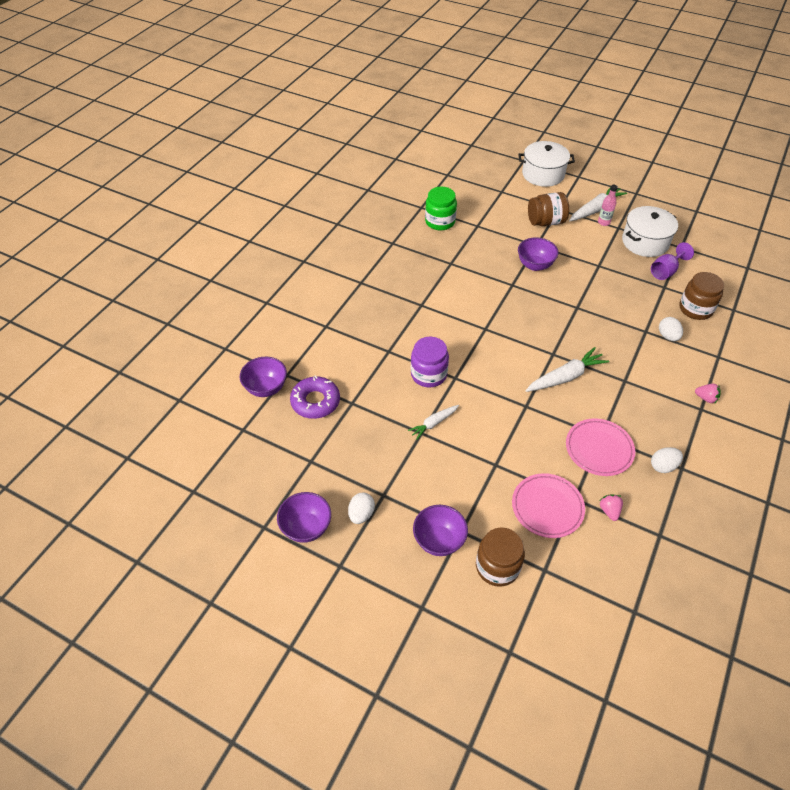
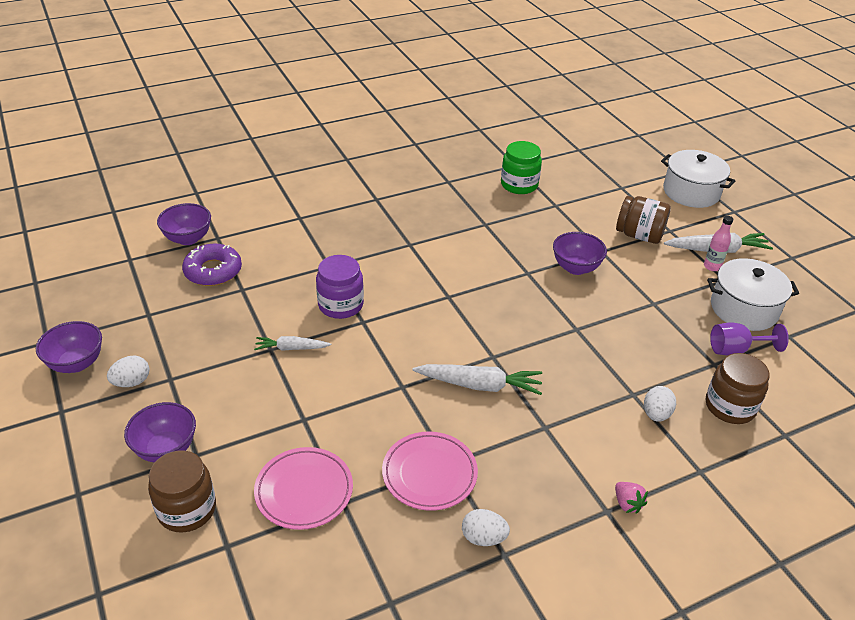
camera: 35 degrees right, 10 degrees down
(609, 511) = (364, 539): pink strawberry -> none

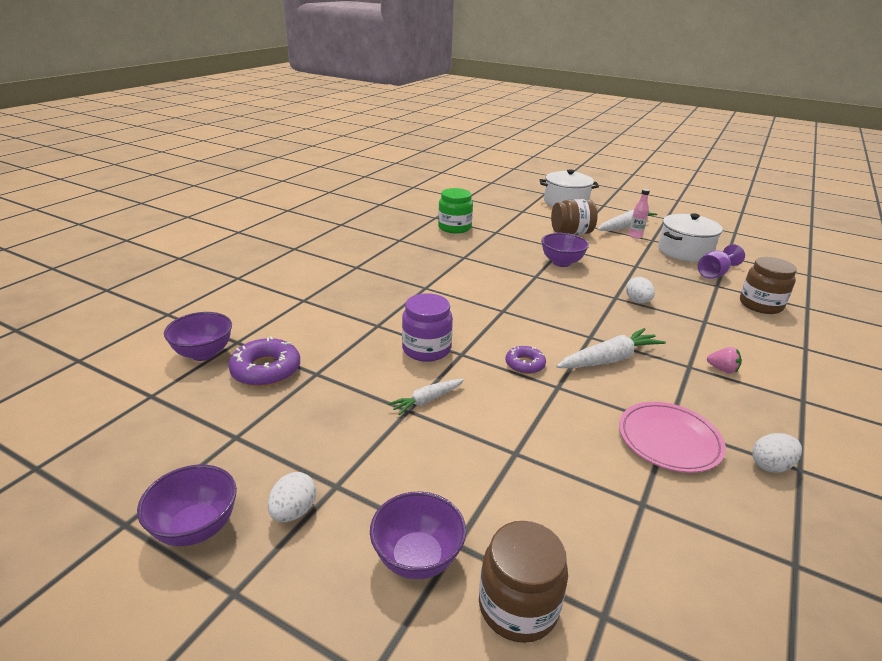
camera: 35 degrees left, 10 degrees down
(304, 491) = (599, 514): pink plate -> none
(401, 355) = (525, 364): none -> purple donut
(627, 503) = (805, 389): pink strawberry -> pink strawberry (722, 369)
(656, 414) = (734, 327): white egg -> white egg (637, 301)

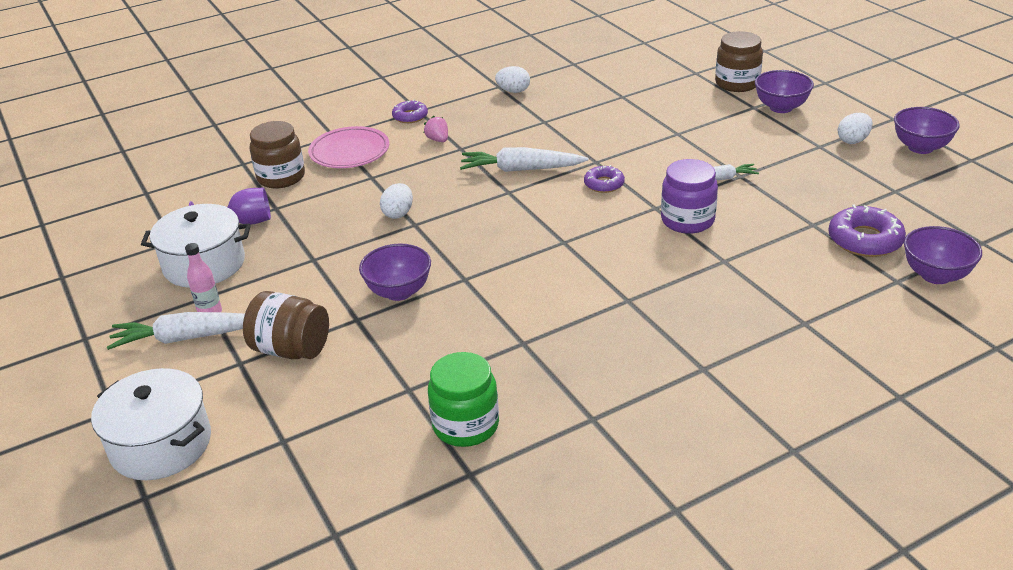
camera: 145 degrees left, 5 degrees up
(669, 440) = (559, 115): pink plate -> pink plate (349, 152)
(794, 389) = (410, 116): none -> purple donut

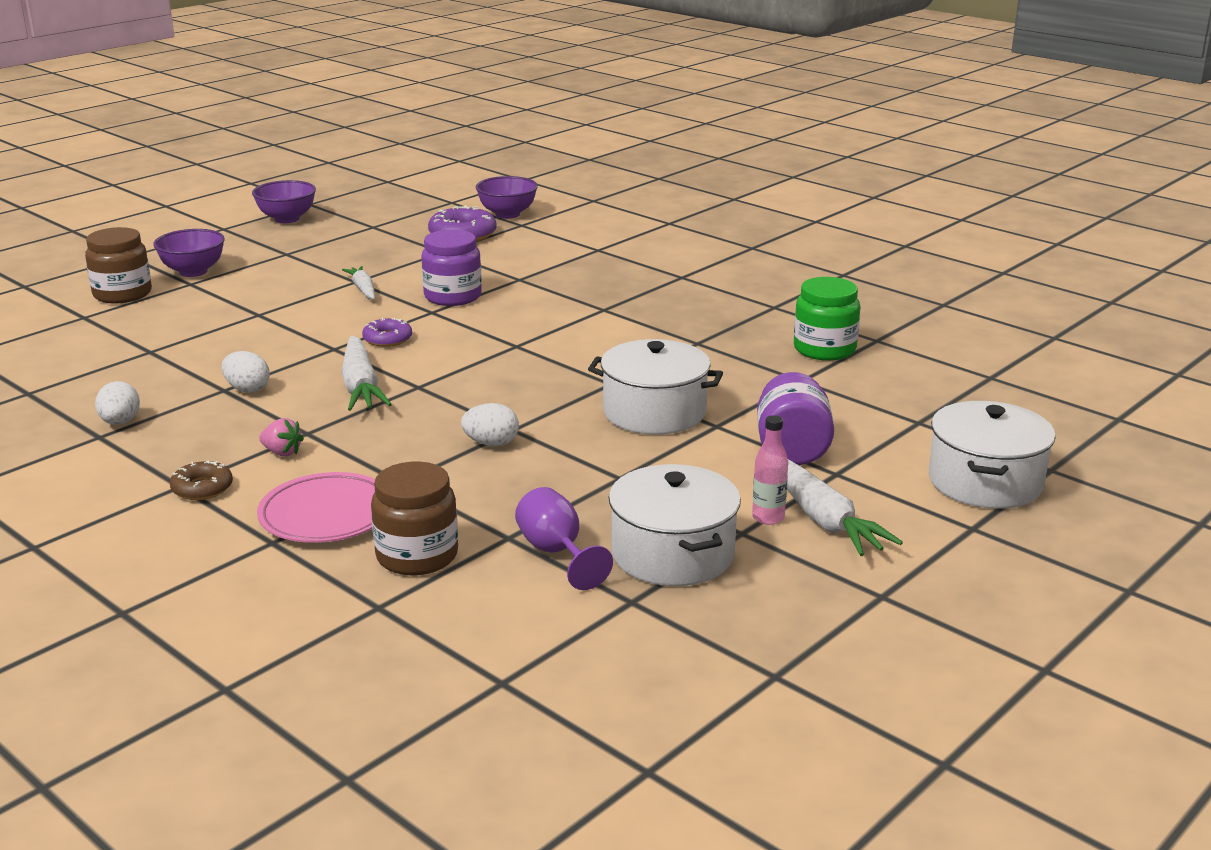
camera: 110 degrees left, 10 degrees down
(291, 349) = (792, 449): brown jar -> purple jar
(399, 292) = (654, 412): purple bowl -> white pot
(410, 116) = (202, 488): purple donut -> brown donut
(438, 140) = (282, 452): pink strawberry -> pink strawberry turned 105 degrees counterclockwise
(853, 140) = (273, 242): white egg -> white egg (247, 389)

